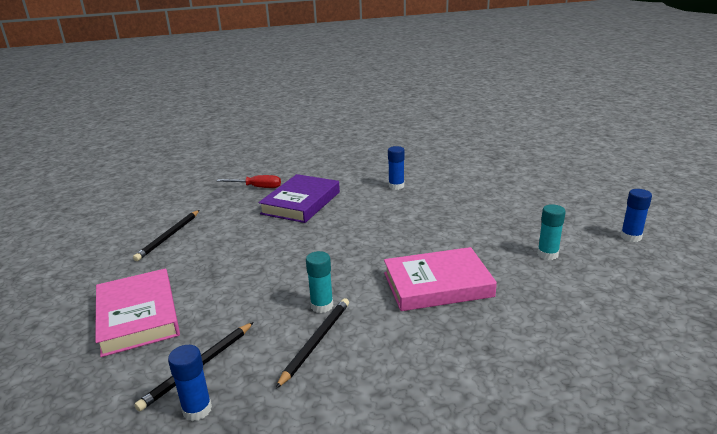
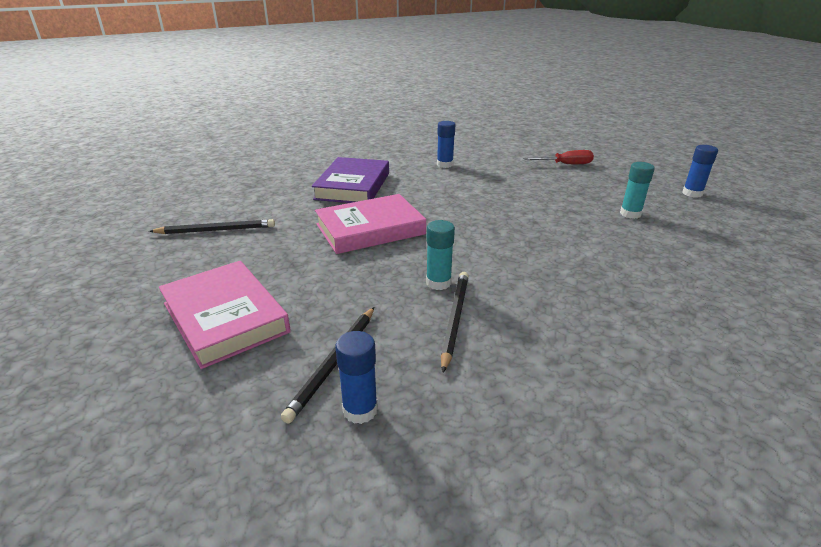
camera: 15 degrees left, 5 degrees up
(169, 236) = (216, 230): black pencil -> black pencil turned 105 degrees counterclockwise
(257, 187) = (294, 174): red screwdriver -> red screwdriver (565, 164)
(437, 284) = (545, 250): pink book -> pink book (370, 229)

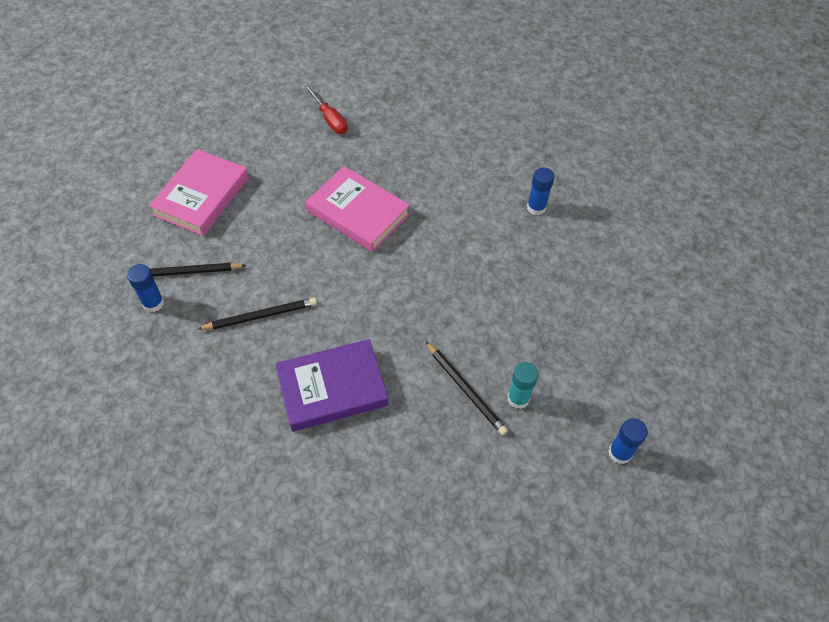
camera: 60 degrees right, 25 degrees up
(216, 230) = (300, 124): black pencil -> black pencil (466, 389)
(353, 186) = (432, 162): purple book -> purple book (332, 388)
(438, 283) = (302, 289): turquoise glue stick -> none
(565, 164) = (621, 313): red screwdriver -> red screwdriver (330, 119)

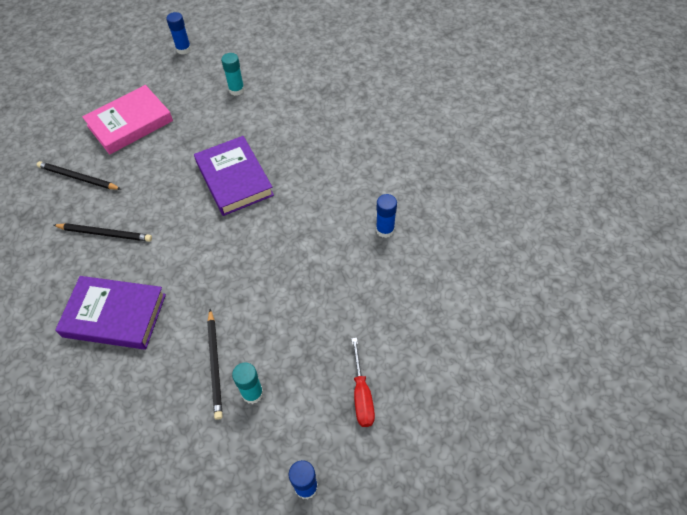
camera: 30 degrees right, 0 degrees up
(153, 303) = (40, 193): blue glue stick -> blue glue stick (183, 49)
(295, 124) = (236, 90): none -> turquoise glue stick
(330, 119) = (266, 95): red screwdriver -> red screwdriver (362, 394)
(358, 213) = (234, 179): pink book -> purple book

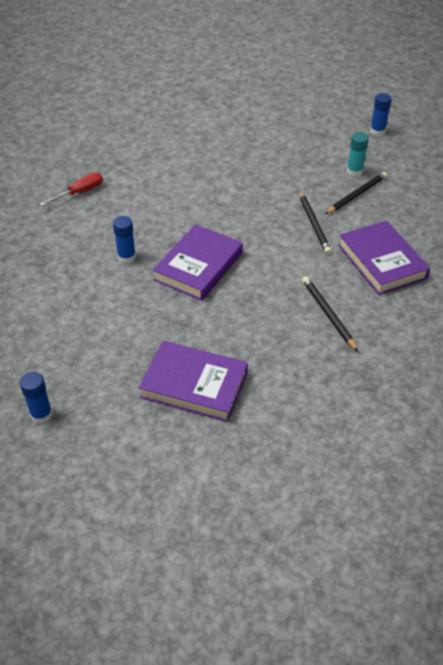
camera: 125 degrees left, 10 degrees down
(78, 178) = (294, 377): black pencil -> black pencil (314, 224)
(130, 123) = (194, 385): pink book -> purple book
(236, 90) = (82, 326): turquoise glue stick -> none
(362, 394) = (306, 132): red screwdriver -> red screwdriver (80, 192)
(385, 230) = (177, 167): blue glue stick -> blue glue stick (126, 257)

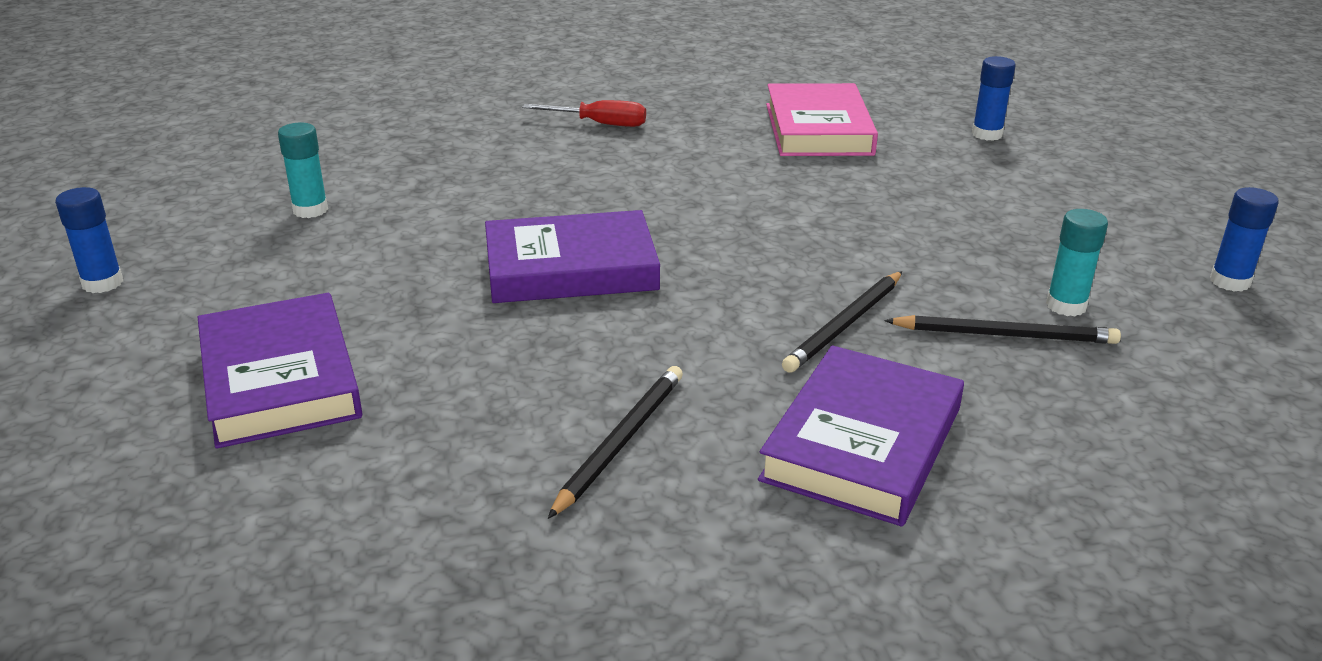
camera: 50 degrees right, 15 degrees down
(50, 318) = (310, 210): none -> turquoise glue stick
(126, 257) = (511, 207): blue glue stick -> blue glue stick (987, 134)
(166, 141) = (818, 129): none -> pink book

